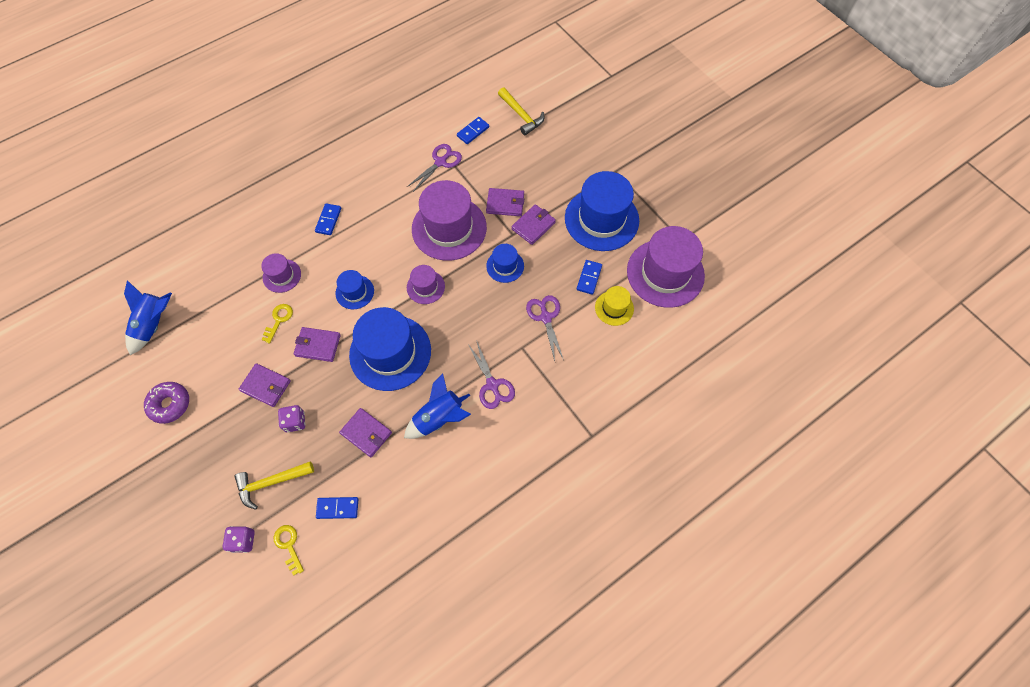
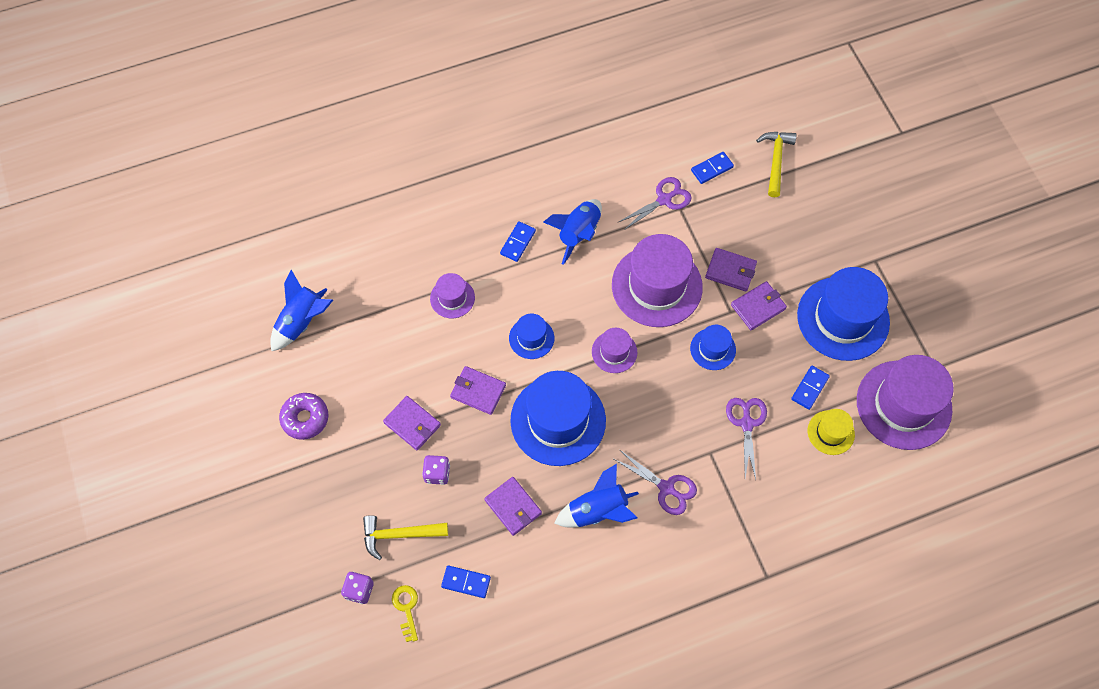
camera: 15 degrees right, 0 degrees up
(279, 320) = (440, 350): yellow key -> none
(377, 202) = (578, 233): none -> blue rocket
(492, 385) = (666, 488): purple scissors -> purple scissors turned 45 degrees counterclockwise
(521, 115) = (776, 161): yellow hammer -> yellow hammer turned 150 degrees counterclockwise

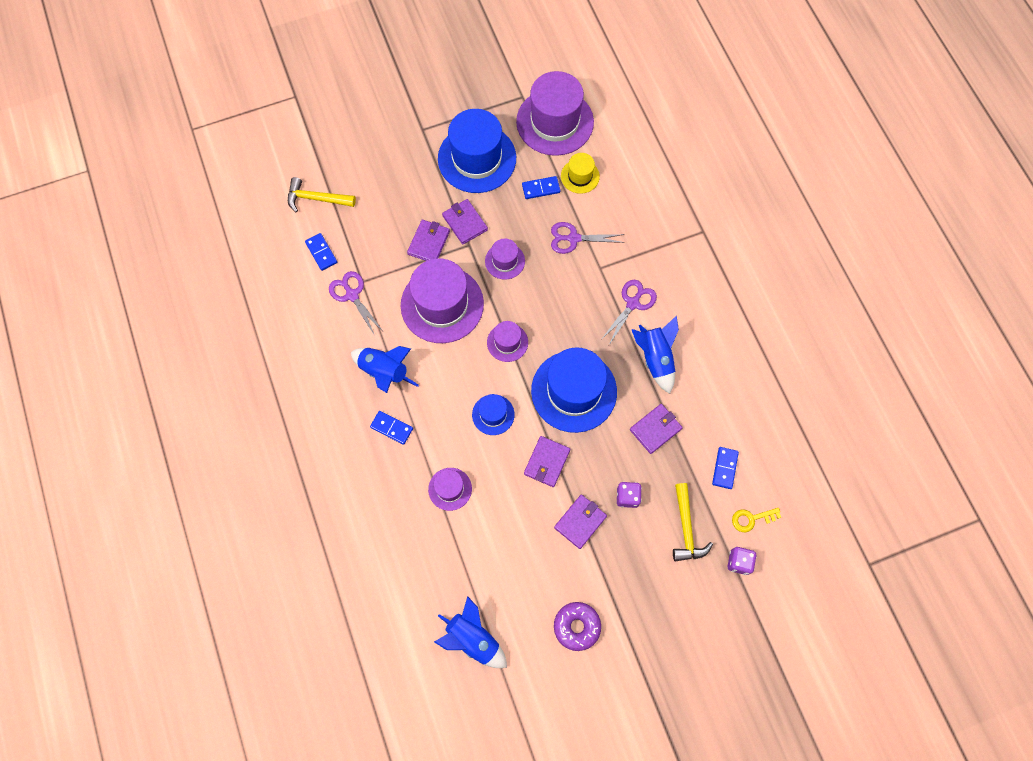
camera: 90 degrees left, 5 degrees up
(713, 349) = (505, 261): blue hat -> purple hat
(809, 388) = (541, 188): blue domino -> blue domino turned 45 degrees counterclockwise

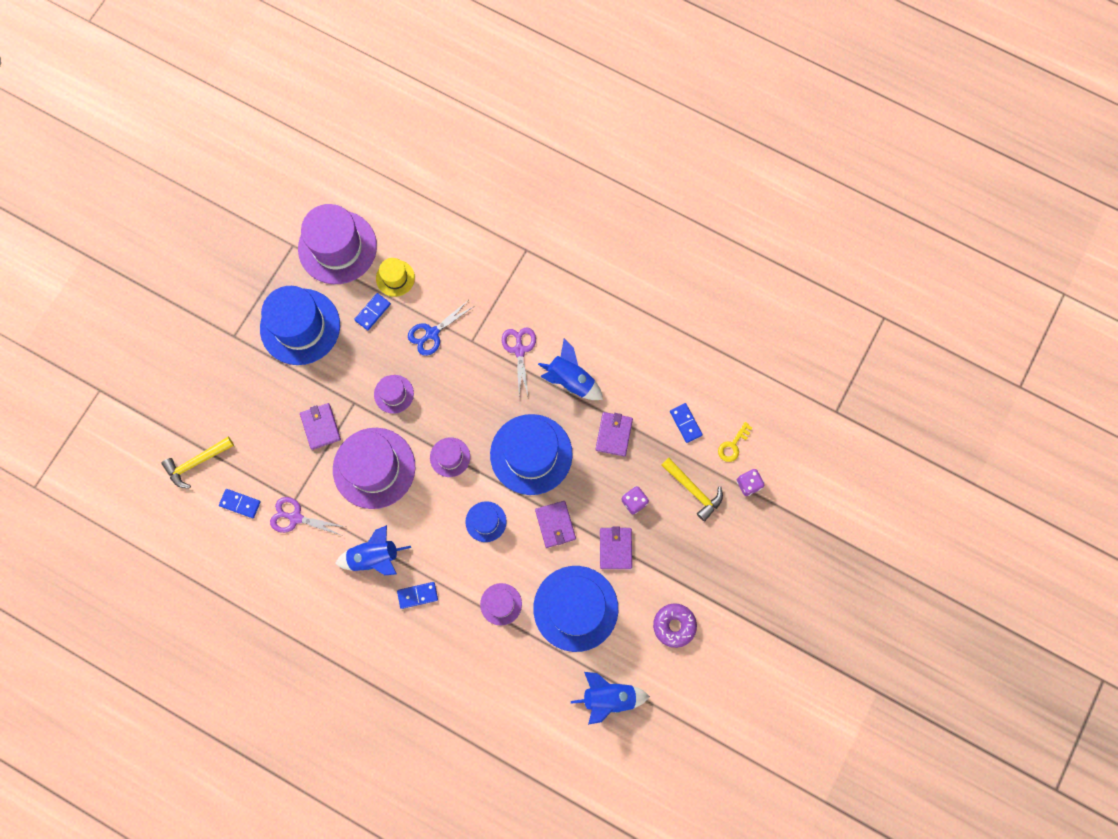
camera: 40 degrees left, 5 degrees up
(465, 223) = (336, 388): purple wallet -> none
(507, 543) = (575, 608): none -> blue hat
(573, 238) = (432, 333): purple scissors -> blue scissors

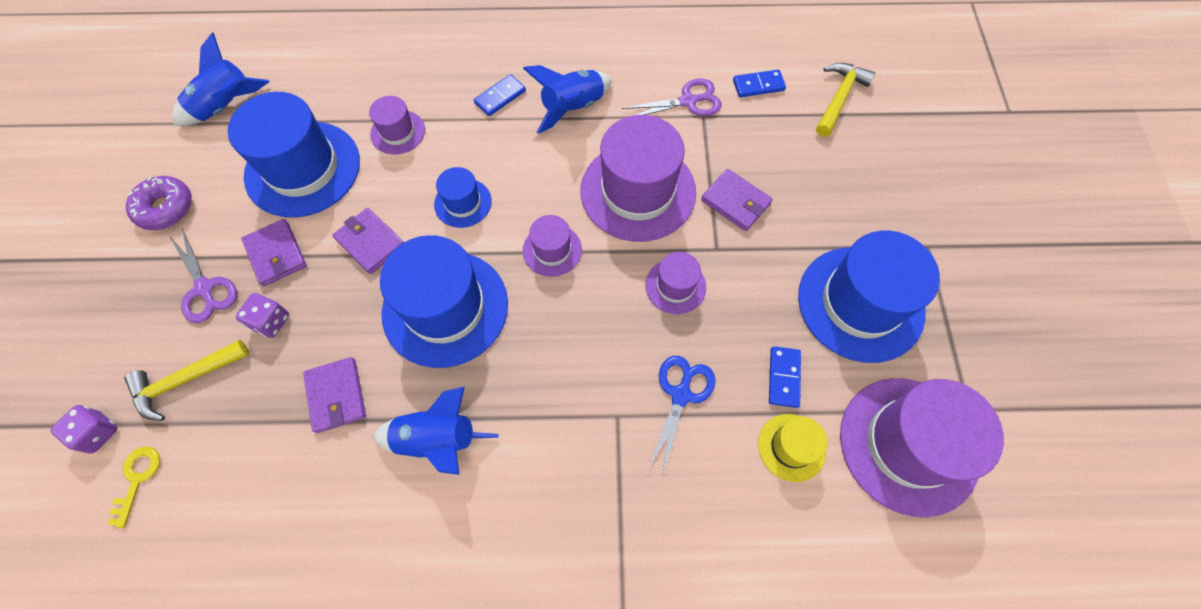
camera: 150 degrees right, 10 degrees down
(519, 350) = (539, 443): purple scissors -> purple scissors (204, 289)
(685, 423) = (227, 472): blue domino -> none
(693, 490) = (185, 380): yellow hammer -> yellow hammer turned 45 degrees counterclockwise

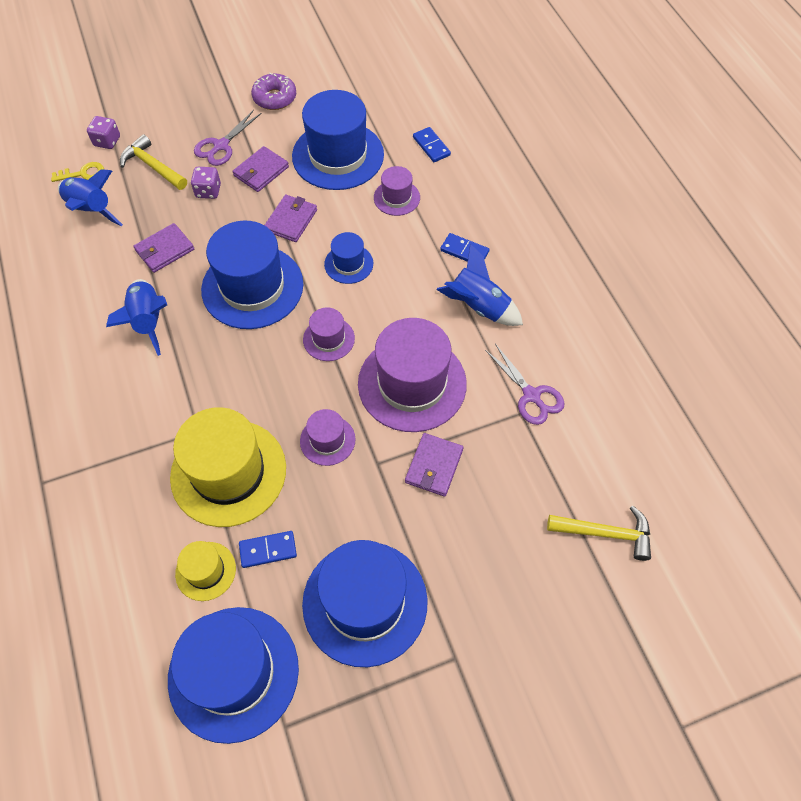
camera: 70 degrees right, 5 degrees down
(226, 107) = (372, 90): blue rocket -> blue rocket (91, 210)
(681, 395) = (228, 472): blue scissors -> yellow hat
(758, 85) = (583, 452): blue domino -> blue domino (431, 146)
(908, 445) = (233, 673): purple hat -> blue hat

